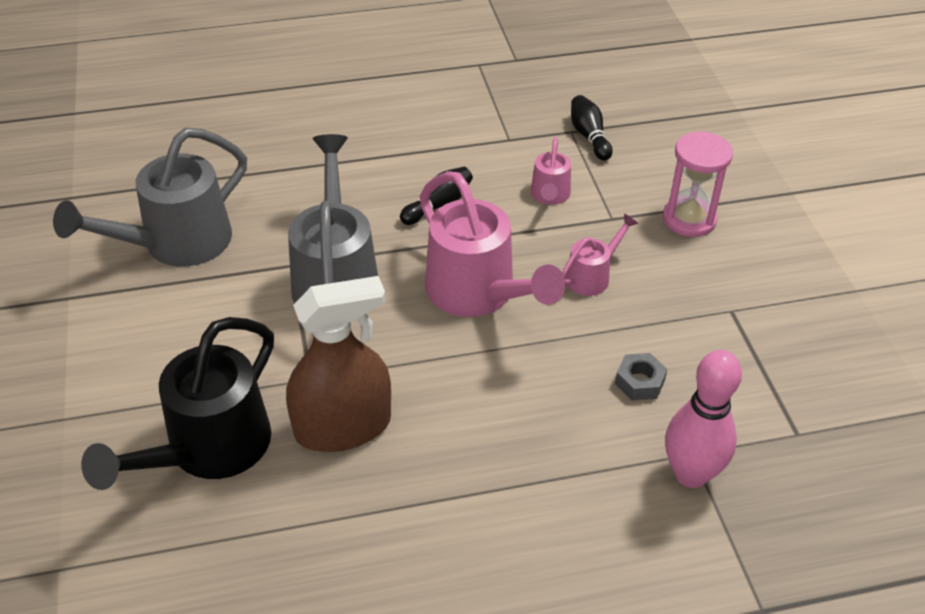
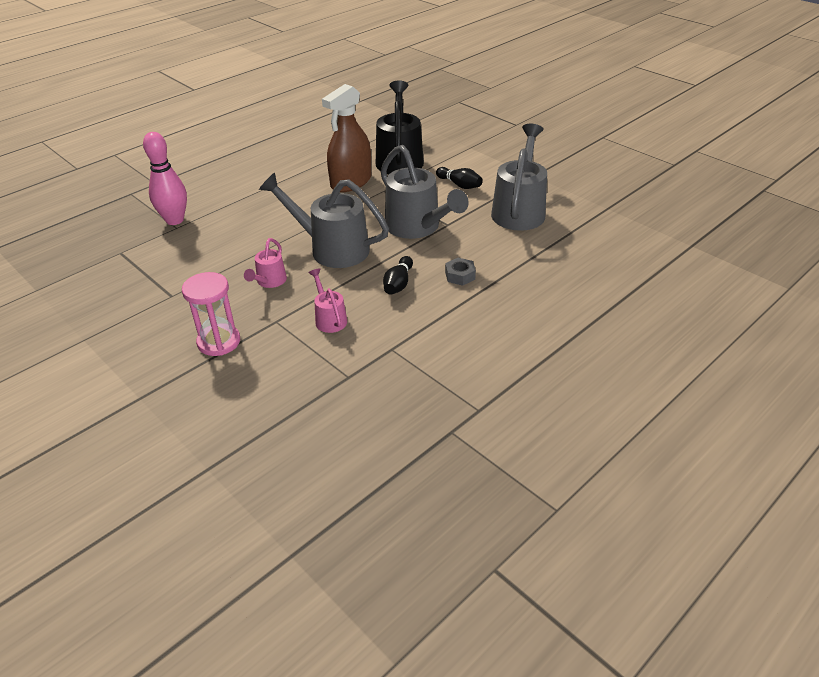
camera: 150 degrees right, 5 degrees down
(478, 294) = (331, 248): pink watering can -> grey watering can
(589, 136) = (330, 378): black bowling pin -> black bowling pin (459, 185)
(639, 382) = (215, 243): grey nut -> grey nut (460, 276)

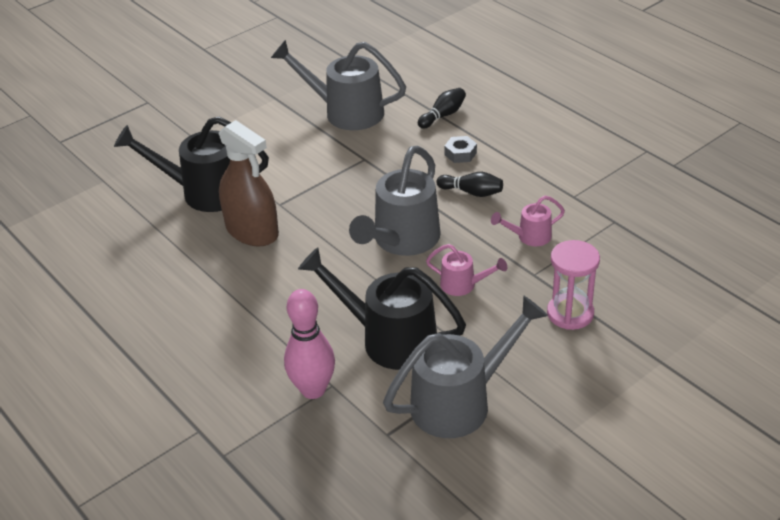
camera: 85 degrees left, 0 degrees up
(215, 248) = (389, 339): none -> black watering can
(417, 227) = (368, 179): grey watering can -> grey watering can (460, 402)
(459, 185) = (282, 148): black bowling pin -> black bowling pin (443, 115)

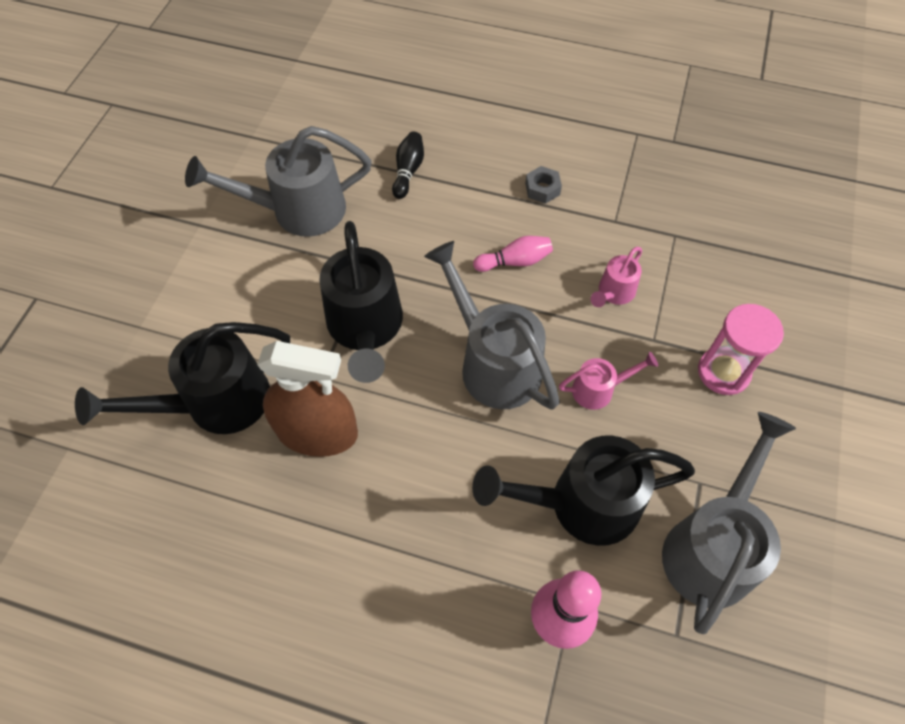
camera: 35 degrees left, 20 degrees up
(332, 190) = (365, 328): none -> black watering can
(402, 241) = (493, 362): grey watering can -> grey watering can turned 150 degrees clockwise
(460, 154) = (465, 215): grey nut -> grey nut (542, 189)
(472, 192) = (515, 261): black bowling pin -> pink bowling pin

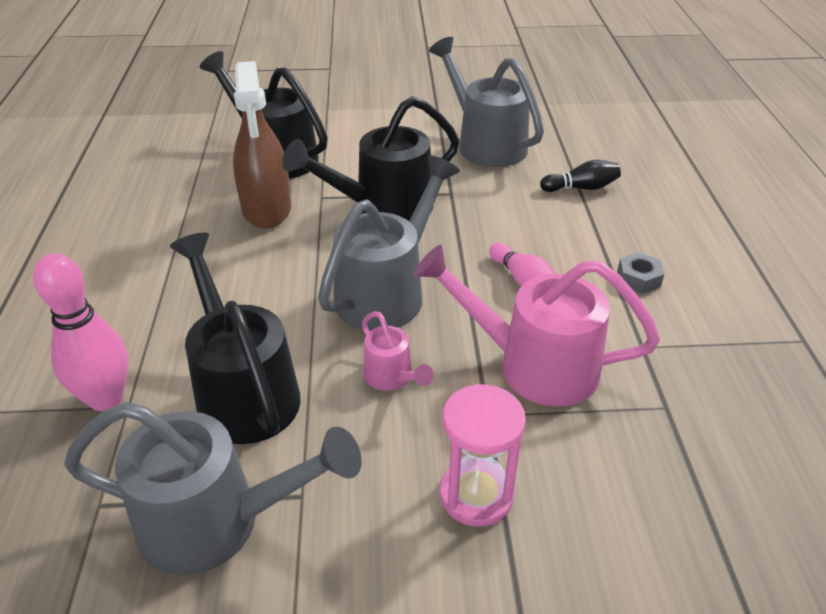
camera: 70 degrees right, 20 degrees down
(613, 293) = (533, 365): pink watering can -> pink watering can, size x2.01

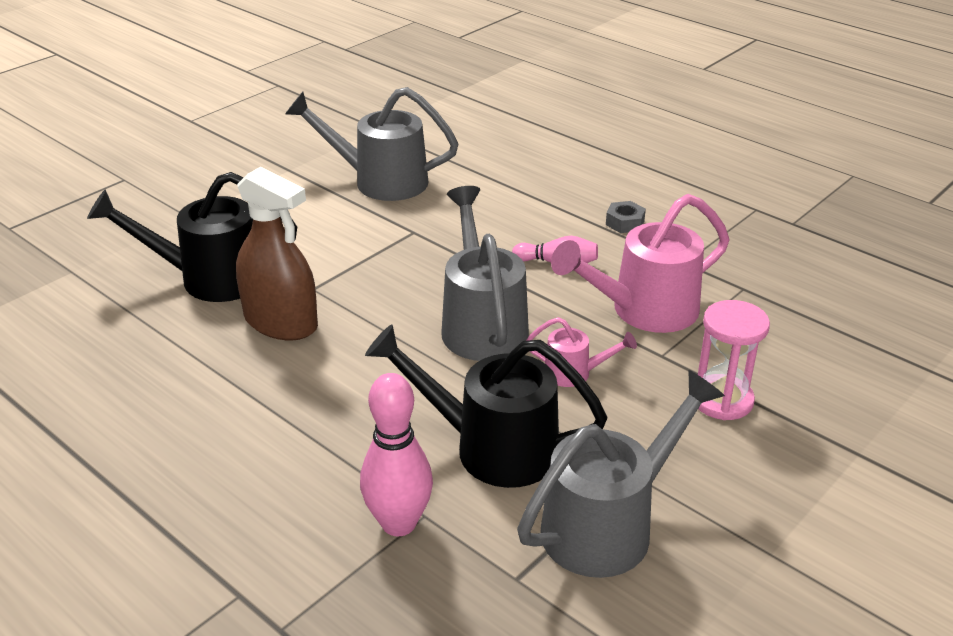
camera: 45 degrees left, 5 degrees down
(383, 207) = (379, 269): black watering can -> none
(581, 188) = (501, 181): black bowling pin -> none

